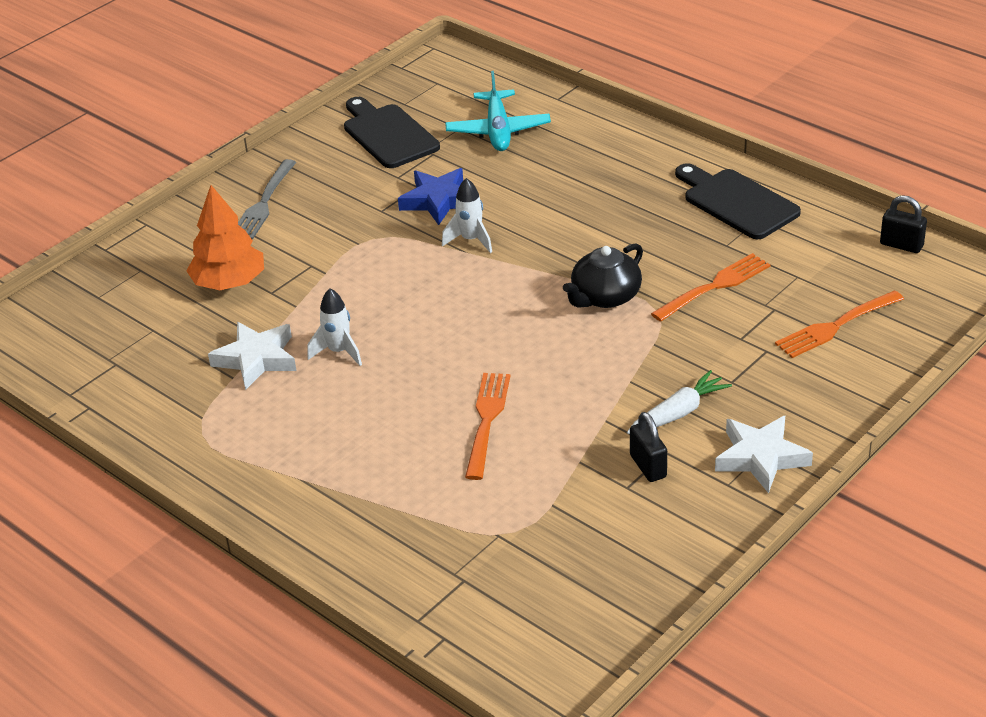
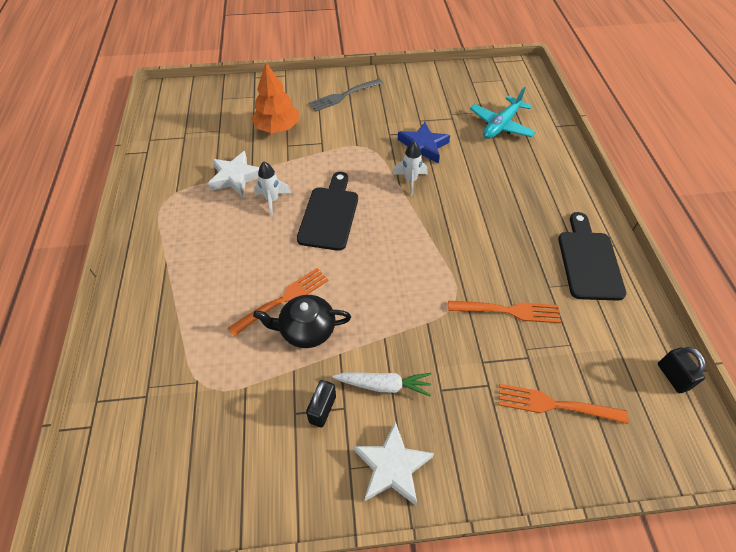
camera: 40 degrees right, 15 degrees up
(388, 134) = (444, 94): black cutting board -> black cutting board (329, 214)
(605, 297) = (437, 268): black teapot -> black teapot (306, 329)

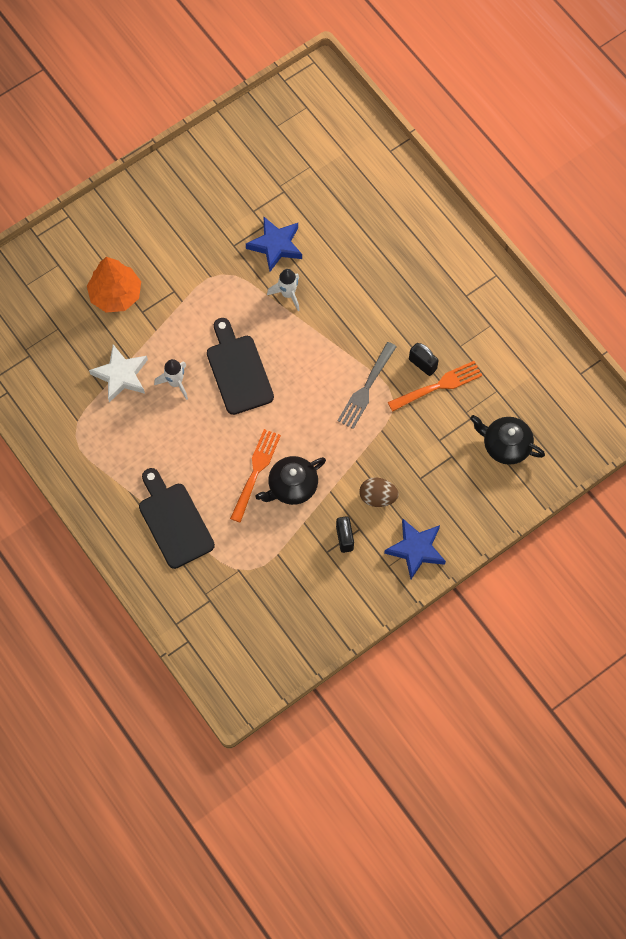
camera: 30 degrees left, 15 degrees up
(344, 95) = (154, 214): grey fork -> grey fork (366, 387)
(384, 385) = (377, 497): white carrot -> brown egg
(392, 467) = (416, 549): white star -> blue star
(501, 125) = (337, 177): turquoise plane -> none
(556, 405) = (505, 445): orange fork -> black teapot
(589, 261) = (482, 303): black cutting board -> black cutting board (174, 521)
(672, 376) = (578, 378): black padlock -> black padlock (422, 364)

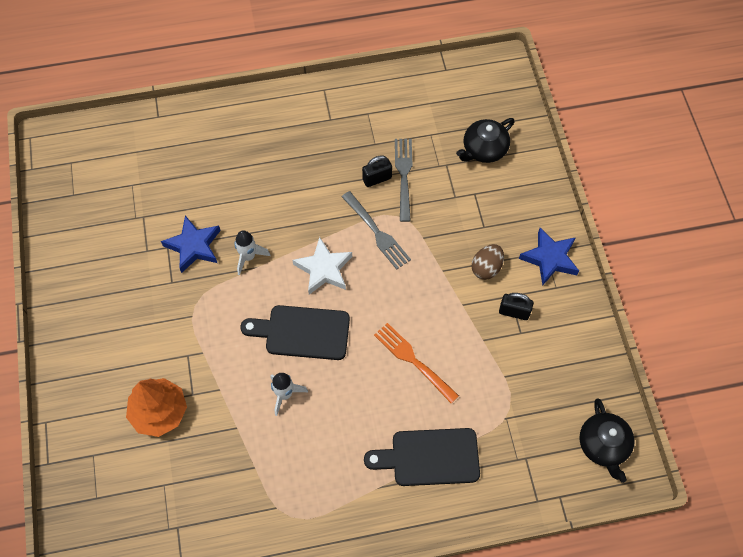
camera: 65 degrees left, 5 degrees down
(121, 375) = (250, 443): white star -> white star (324, 269)
(292, 486) = (442, 335): black teapot -> black teapot (603, 445)
(438, 386) = (404, 176): orange fork -> grey fork

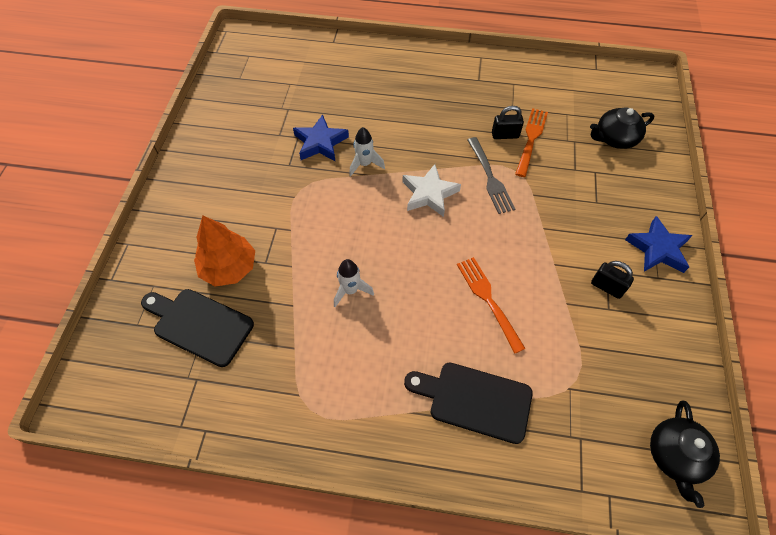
camera: 20 degrees right, 5 degrees down
(302, 332) = (389, 241): black cutting board -> black cutting board (199, 325)
(404, 176) = (531, 140): grey fork -> orange fork
(486, 268) = (589, 238): brown egg -> none

